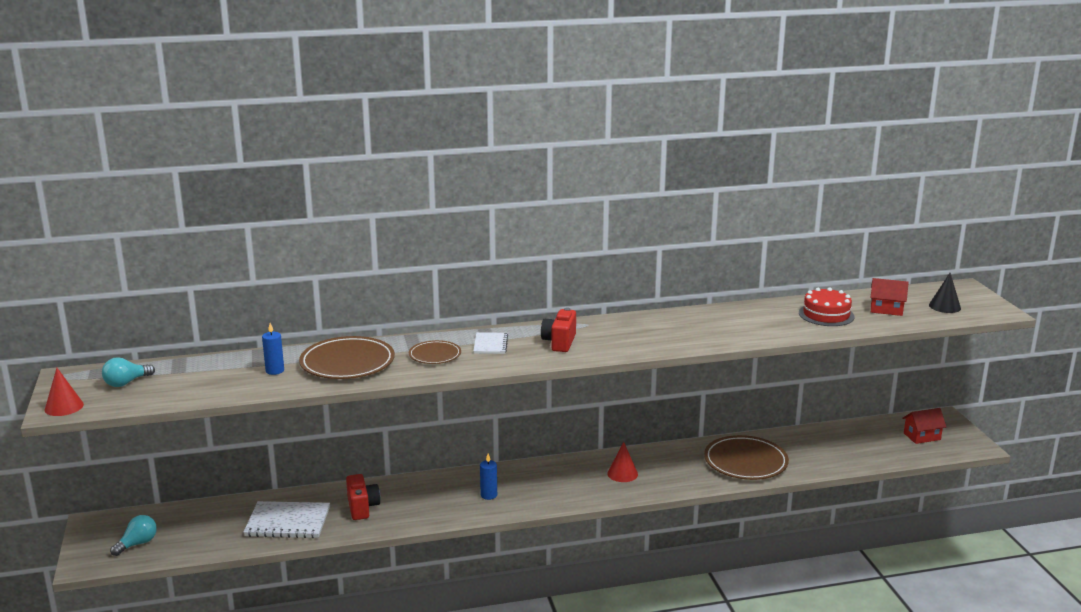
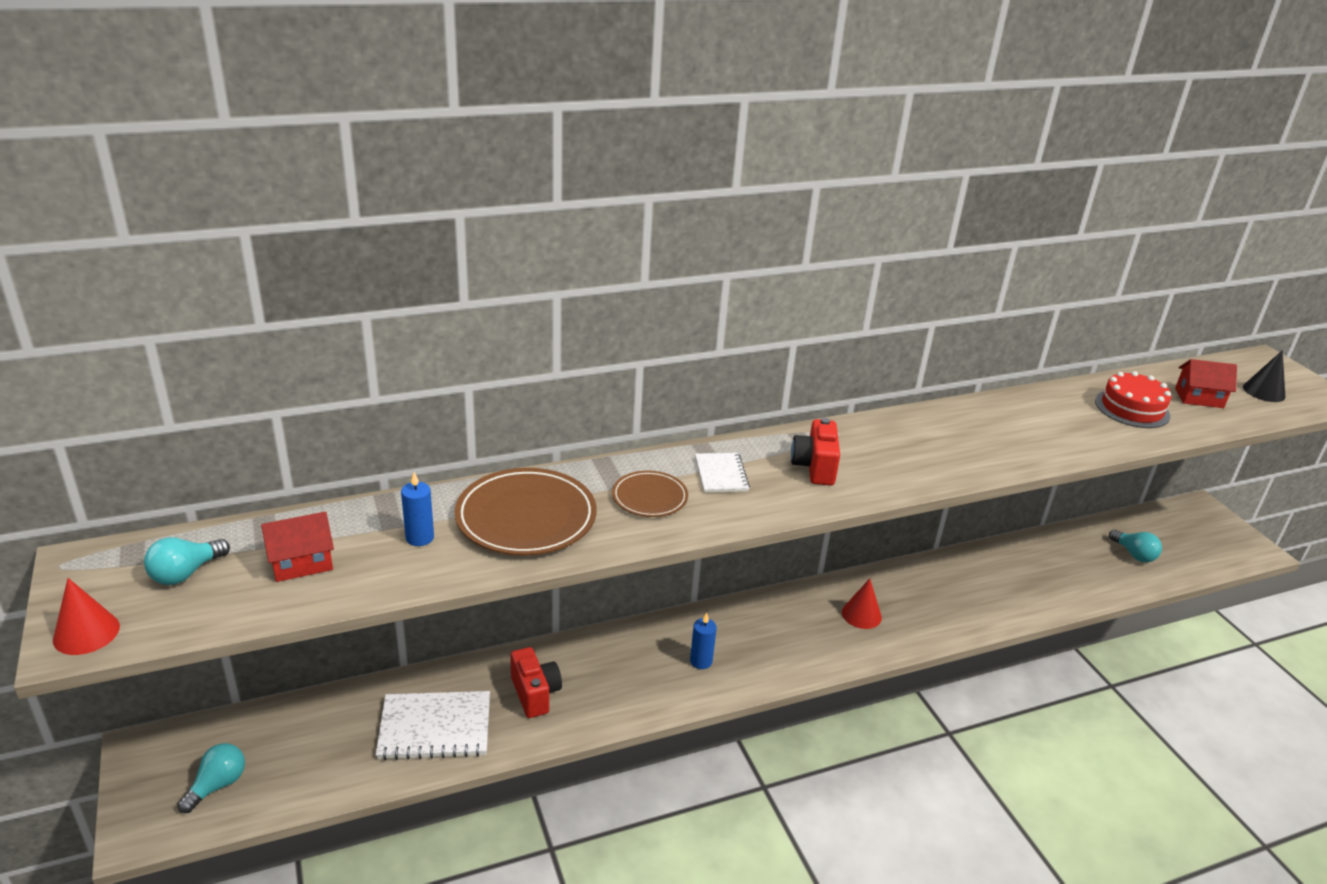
camera: 10 degrees left, 10 degrees up
(745, 462) = (1004, 587): brown plate -> none
(865, 445) = (1134, 554): none -> turquoise light bulb
(922, 436) = (1191, 537): red house -> red house (301, 563)

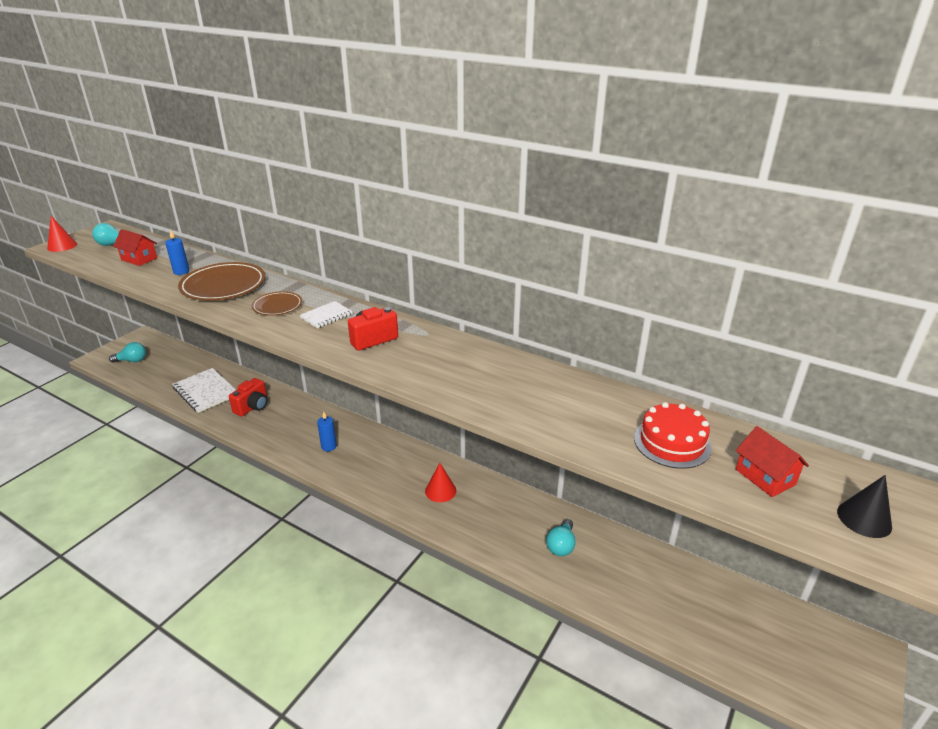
camera: 55 degrees right, 0 degrees up
(1134, 554) = (710, 618): turquoise light bulb -> turquoise light bulb (561, 545)

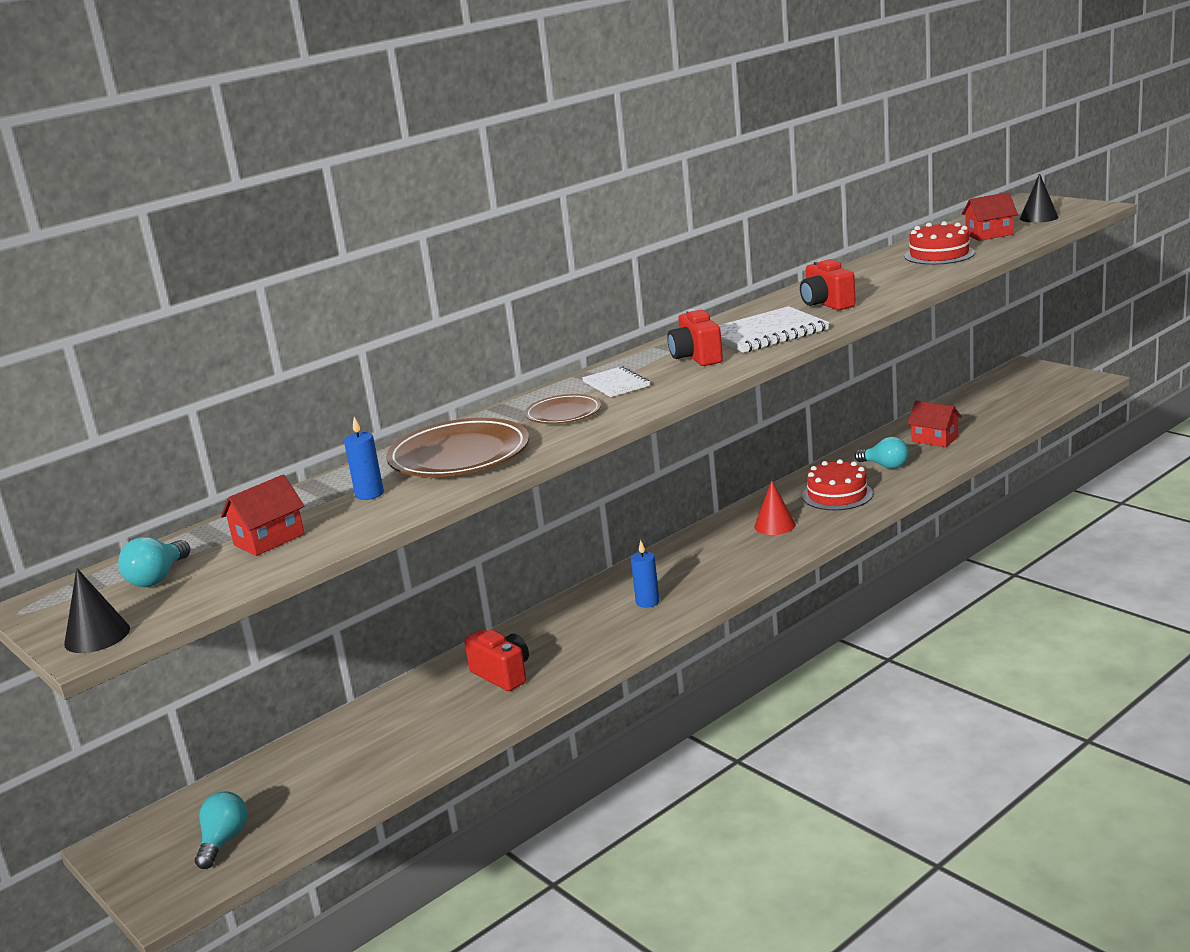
camera: 70 degrees left, 10 degrees down
(62, 246) = (97, 636): red cone -> black cone
(206, 391) = (420, 729): white notebook -> white notebook (767, 333)
(498, 520) = (837, 495): none -> red cake
(499, 385) = (826, 304): none -> red camera
(630, 577) = (935, 439): none -> red house

